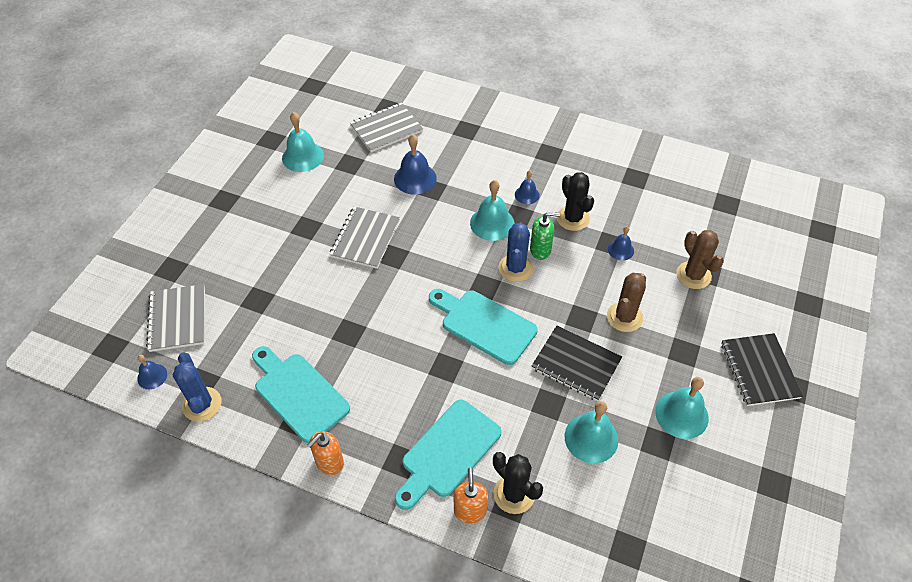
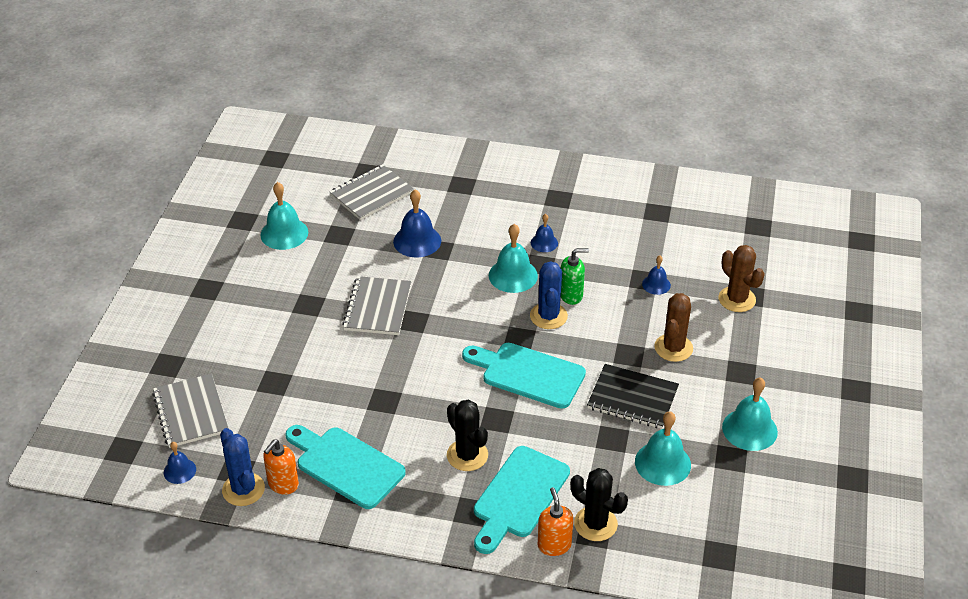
camera: 10 degrees left, 10 degrees down
(329, 463) = (397, 523): orange soap dispenser -> orange soap dispenser (283, 484)
(573, 218) = (599, 260): black cactus -> black cactus (467, 455)
(759, 370) = (820, 379): black notebook -> none

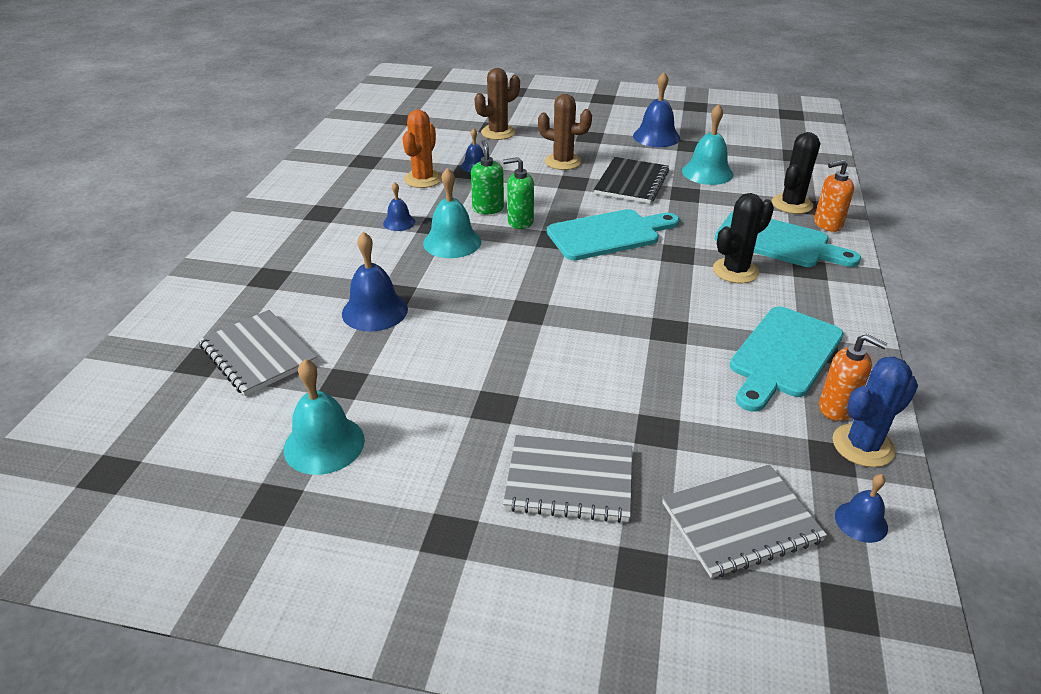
camera: 90 degrees left, 5 degrees down
(377, 307) = (503, 340): grey notebook -> grey notebook (569, 480)
(528, 374) = (608, 234): turquoise cutting board -> turquoise cutting board turned 135 degrees counterclockwise
(548, 316) = (520, 222): blue cactus -> green soap dispenser
(624, 251) = (423, 179): none -> orange cactus
(749, 429) = (656, 137): turquoise bell -> blue bell

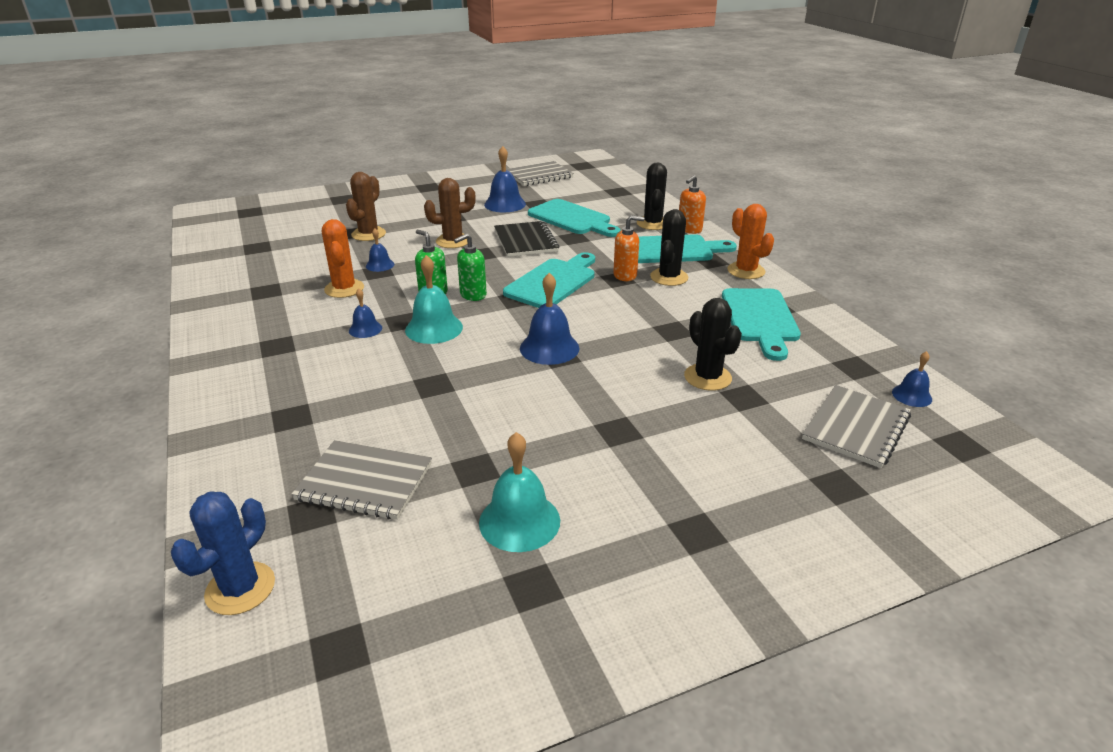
camera: 35 degrees left, 5 degrees down
(374, 311) = (432, 404): blue bell -> blue bell (549, 348)
(569, 480) = (730, 454): grey notebook -> grey notebook (539, 175)
(644, 393) = (707, 377): none -> black cactus
(707, 172) = (572, 219): turquoise bell -> turquoise cutting board
(837, 295) = (746, 271): none -> orange cactus
(837, 408) = (825, 337): orange soap dispenser -> orange soap dispenser (625, 275)
(863, 445) = (863, 353): blue cactus -> blue cactus (240, 588)

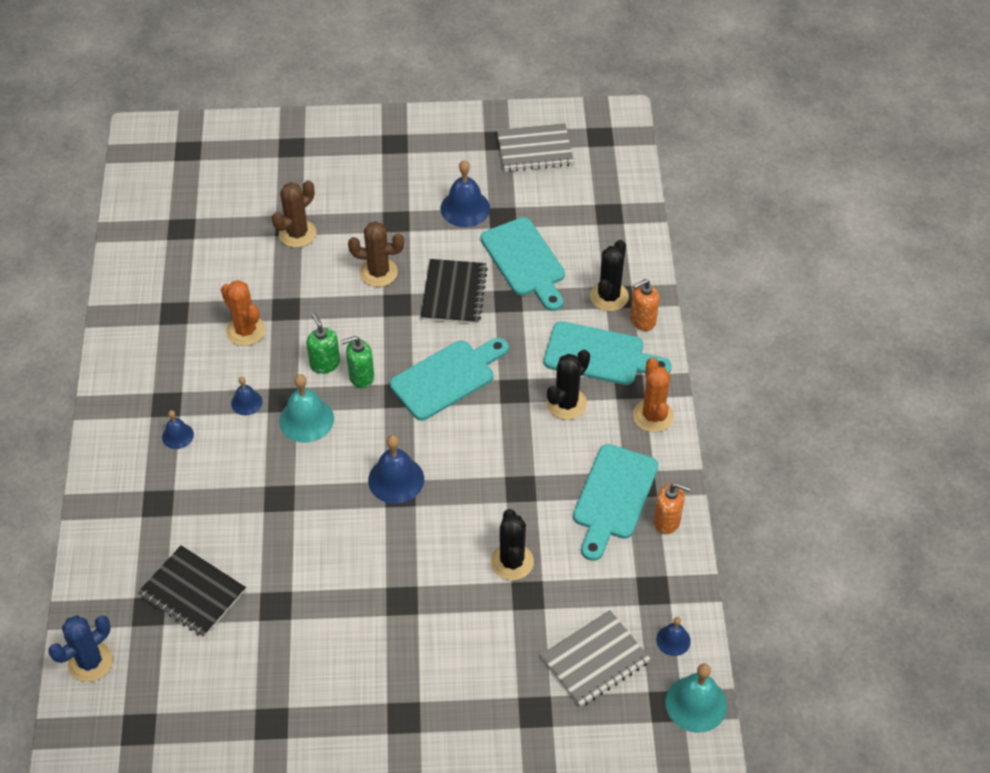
camera: 20 degrees right, 20 degrees up
(344, 289) = (245, 331): orange cactus -> orange cactus turned 45 degrees counterclockwise
(364, 482) = (192, 593): grey notebook -> black notebook
(380, 265) = (291, 297): blue bell -> blue bell (177, 435)
(519, 521) = (286, 666): turquoise bell -> turquoise bell (696, 703)
(625, 275) = (524, 387): orange soap dispenser -> orange soap dispenser (667, 521)

